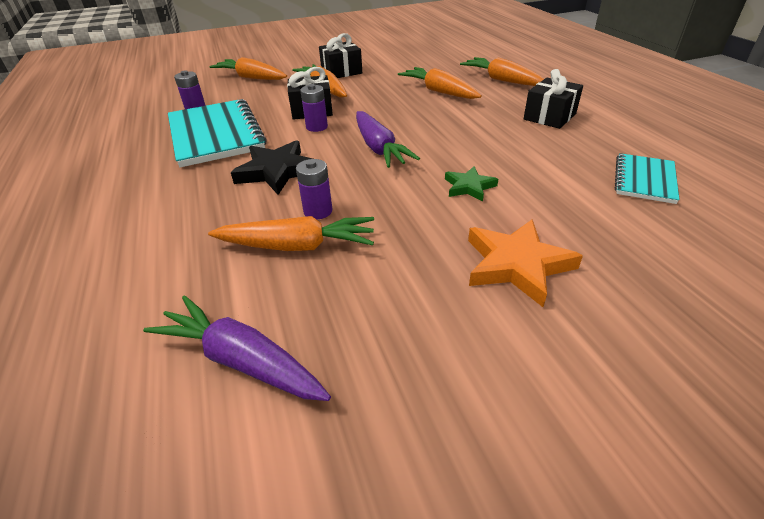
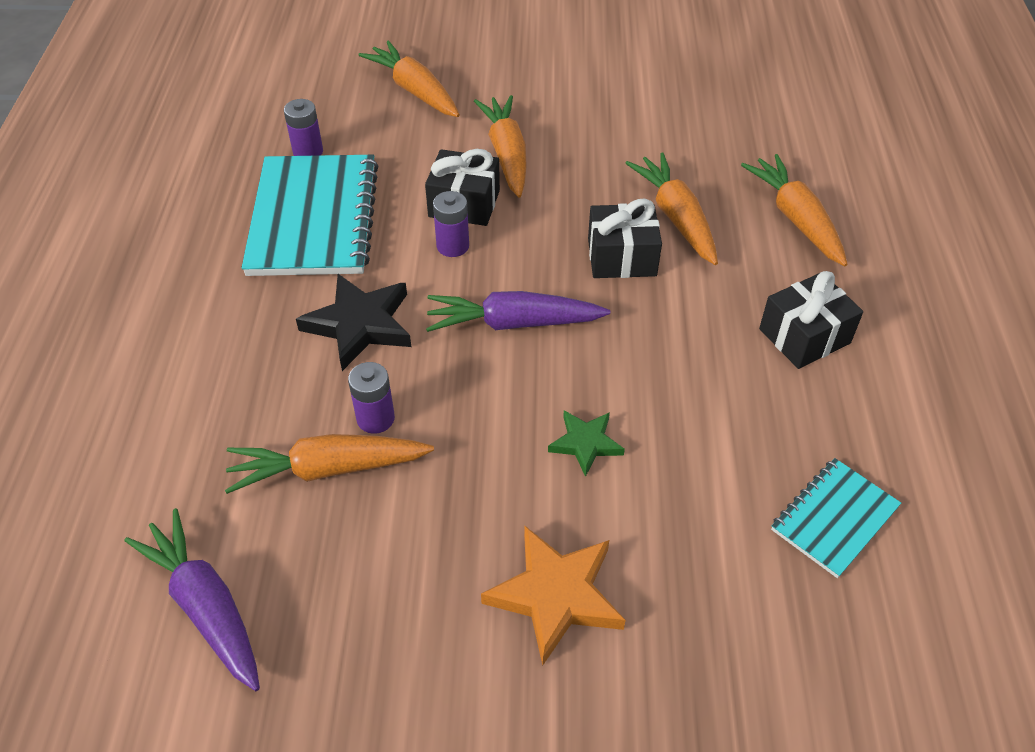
camera: 20 degrees right, 10 degrees up
(298, 246) = (327, 469): orange carrot -> orange carrot turned 150 degrees clockwise
(341, 72) = (555, 115): black gift -> black gift (621, 257)
(379, 148) = (512, 323): purple carrot -> purple carrot turned 90 degrees clockwise

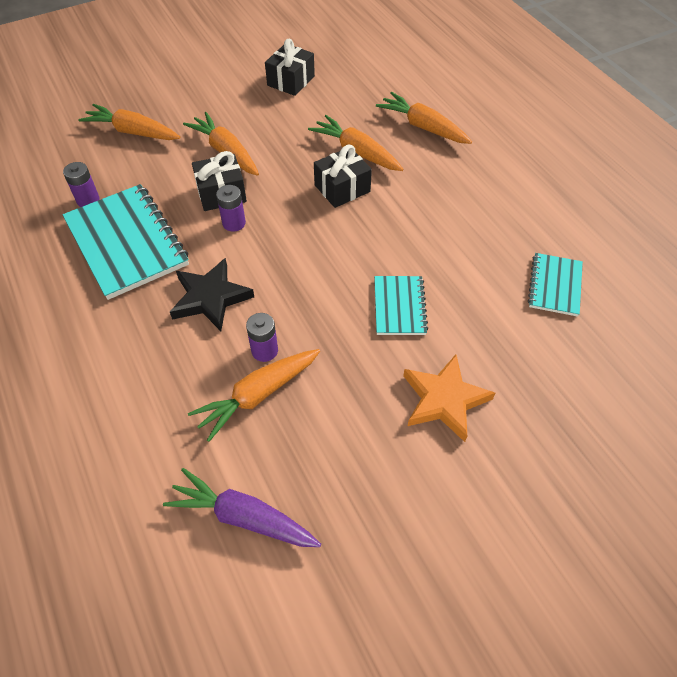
camera: 30 degrees left, 5 degrees up
(512, 323) = (306, 255): purple carrot -> none
(585, 443) = (399, 307): green star -> turquoise notebook
(804, 336) = (473, 192): black gift -> black gift (291, 81)

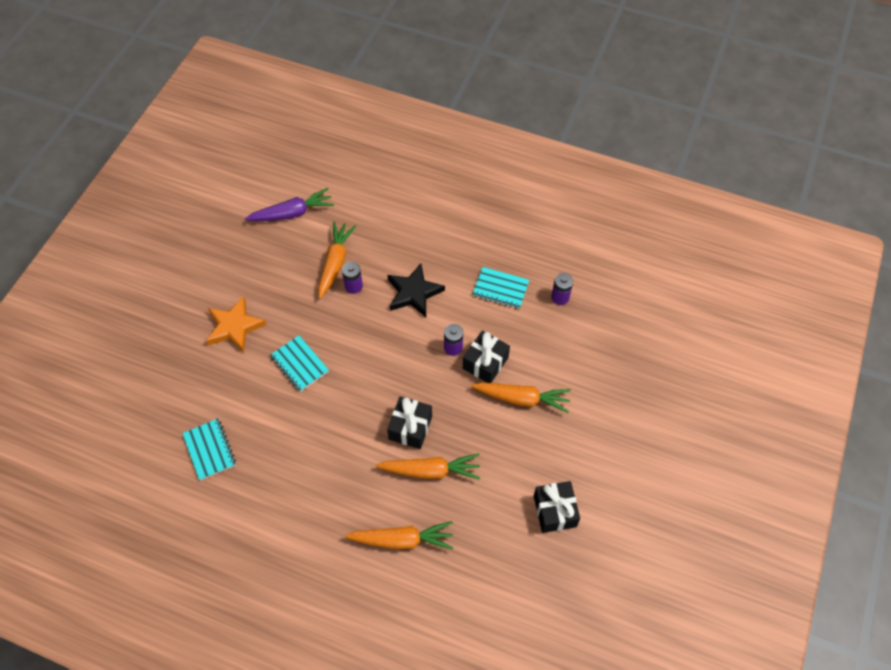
camera: 140 degrees right, 5 degrees up
(126, 243) = (500, 289): turquoise notebook -> turquoise notebook, size x0.54
(132, 132) = (605, 366): orange carrot -> none

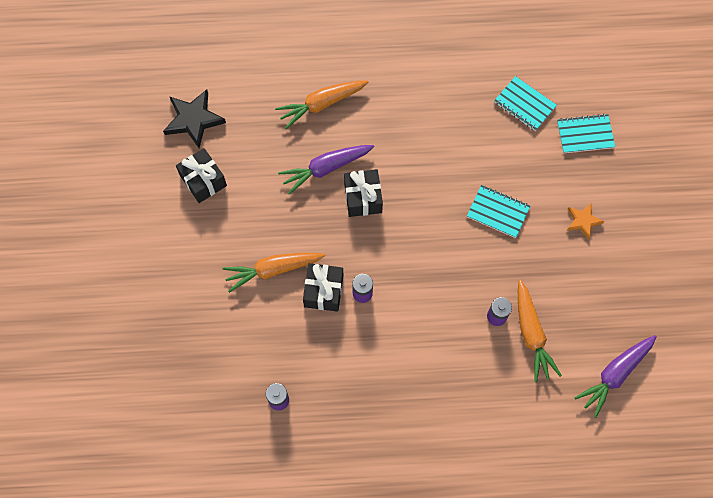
camera: 155 degrees right, 10 degrees up
(234, 326) = (583, 221): orange star -> orange star, size x0.59
(414, 293) = (432, 336): black star -> black star (194, 120)
(431, 470) = (325, 168): orange carrot -> purple carrot
(500, 289) = (345, 382): turquoise notebook -> turquoise notebook (585, 134)

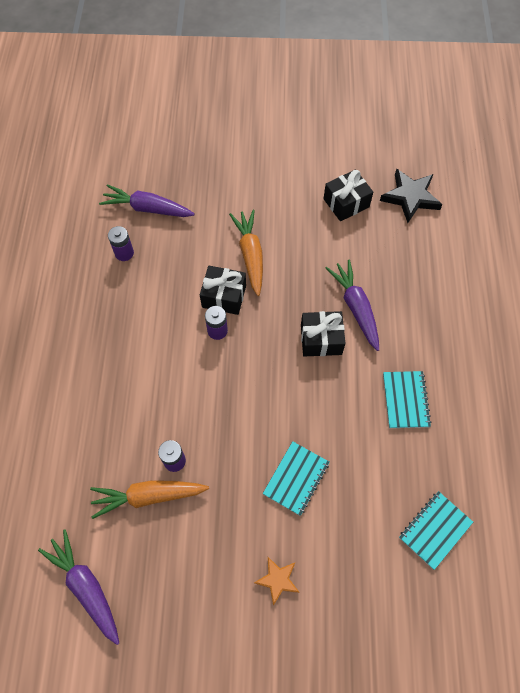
camera: 95 degrees right, 5 degrees down
(219, 385) = (147, 208): none -> purple carrot
(321, 104) = (429, 308): orange carrot -> none
(585, 134) = (394, 602): turquoise notebook -> turquoise notebook (405, 400)

